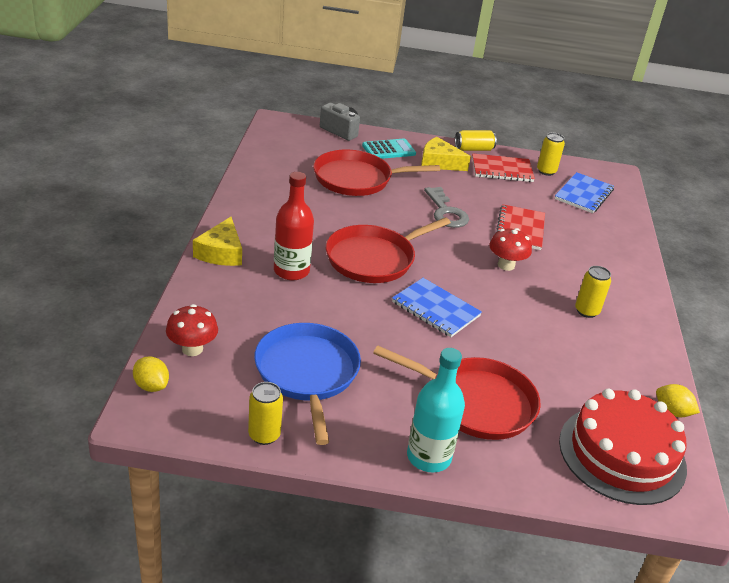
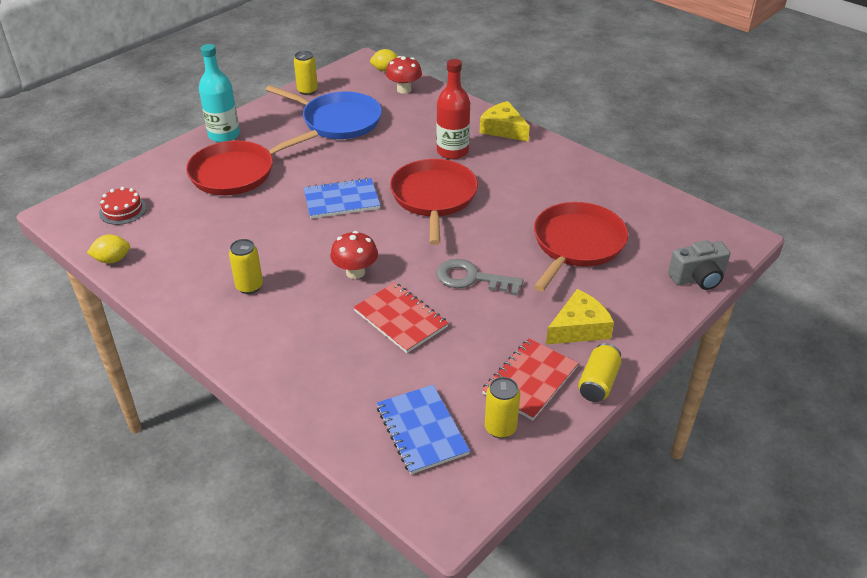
camera: 130 degrees right, 5 degrees up
(388, 150) = (631, 298): turquoise calculator -> none
(622, 454) = (123, 210): red cake -> red cake, size x0.45

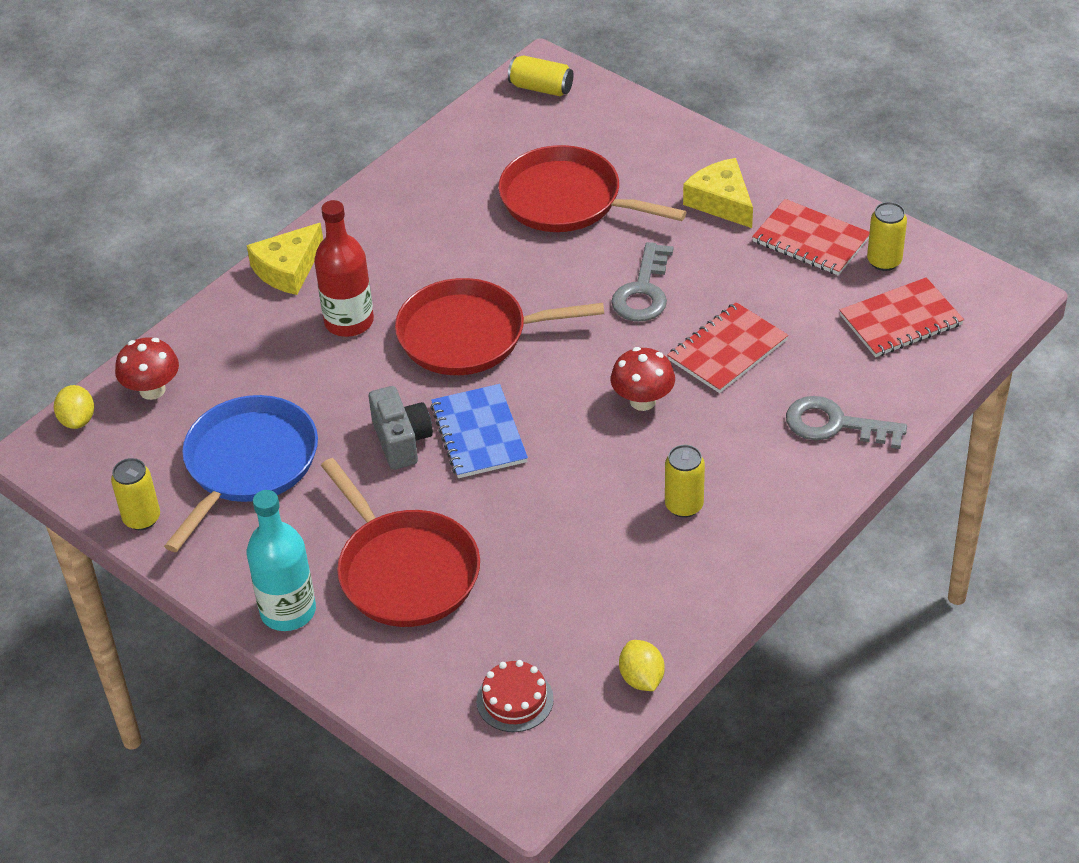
camera: 90 degrees left, 5 degrees up
(306, 373) = (835, 424): none -> grey key
(422, 430) = (900, 320): blue notebook -> red notebook
(598, 382) = (804, 190): yellow can -> yellow can (541, 88)
(698, 278) = (623, 107): grey camera -> grey camera (401, 441)

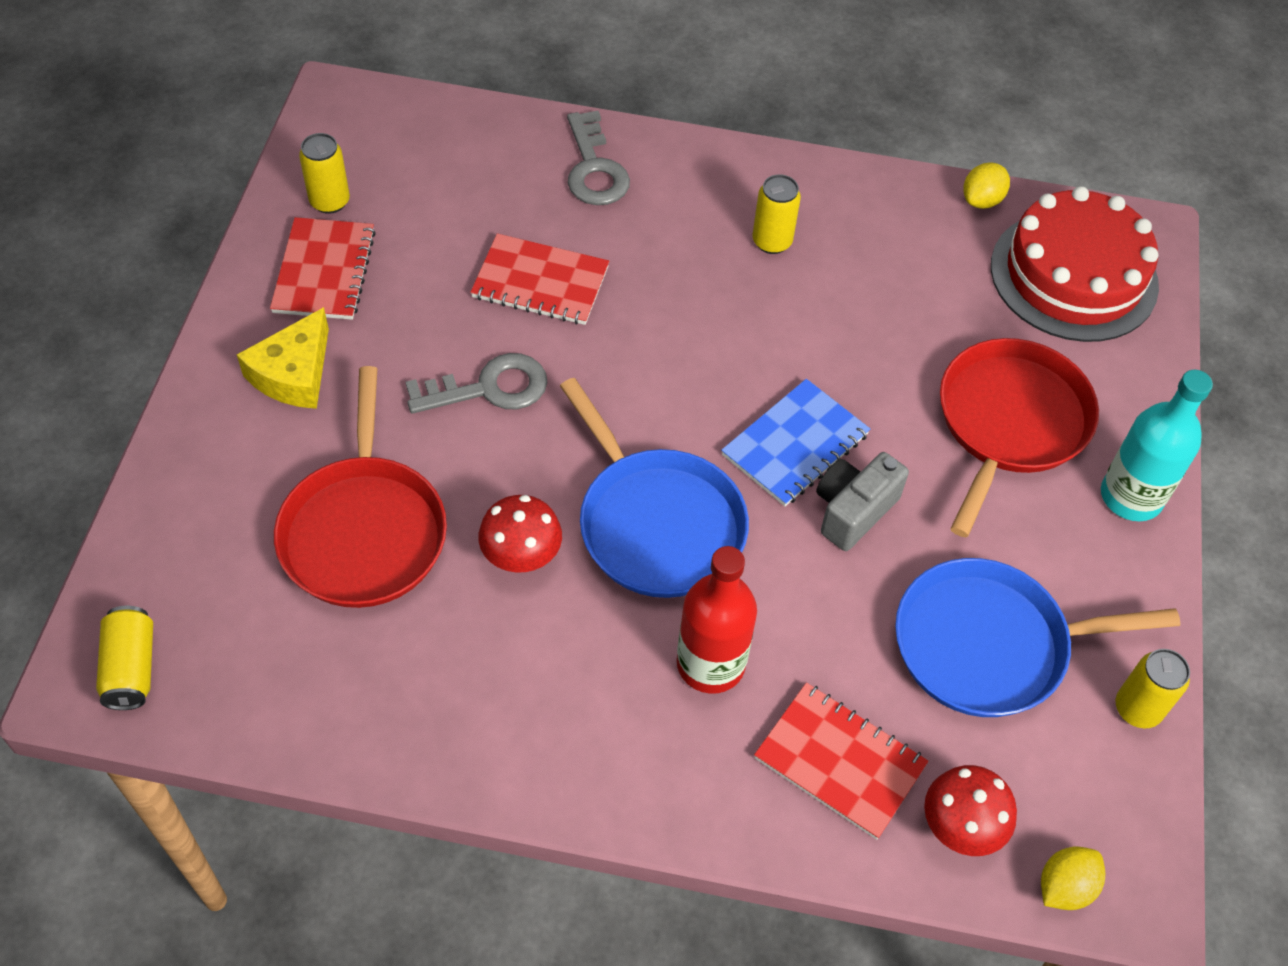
camera: 125 degrees left, 10 degrees up
(288, 269) = (661, 793): yellow cheese -> none
(470, 335) = (656, 523): red pan -> blue pan
(515, 700) = (1074, 275): red cake -> red cake, size x2.20
(642, 401) = (657, 324): red mushroom -> red mushroom (521, 557)
(900, 320) = (416, 163): red notebook -> red notebook (839, 761)

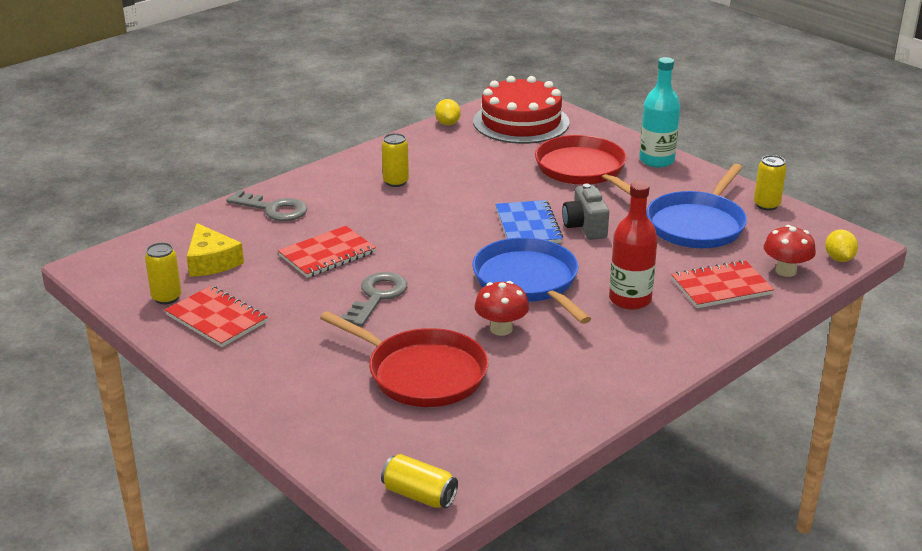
camera: 50 degrees left, 25 degrees down
(293, 373) = (277, 357): yellow cheese -> yellow cheese (211, 261)
(656, 523) = (528, 281): blue pan -> blue pan turned 120 degrees counterclockwise

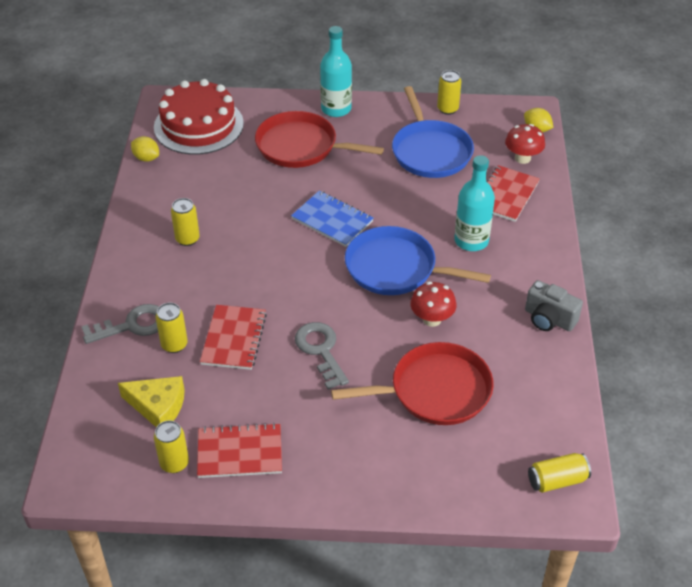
camera: 45 degrees left, 15 degrees up
(281, 235) = (174, 345): none -> yellow can
(585, 227) = (368, 197): grey camera -> grey camera (549, 319)
(630, 299) = (471, 241): red bottle -> turquoise bottle

